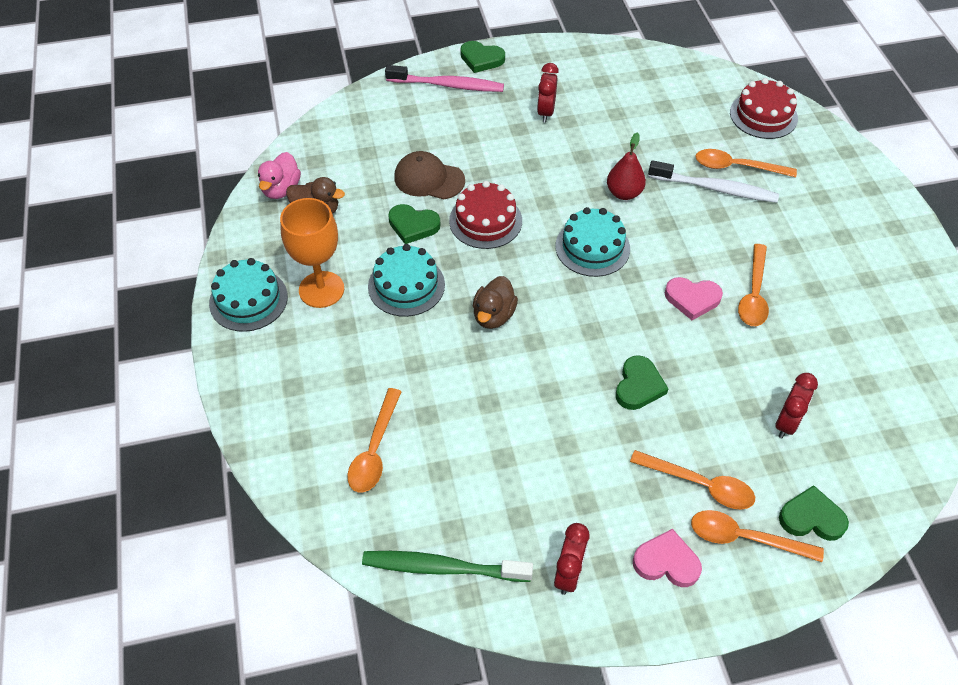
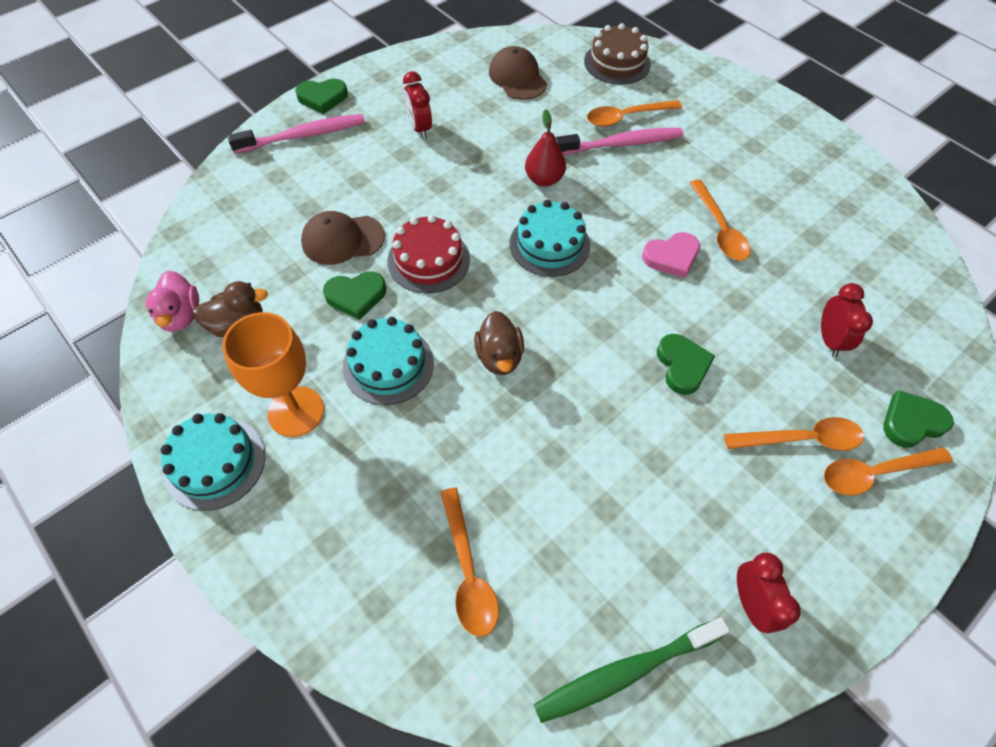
camera: 30 degrees left, 5 degrees up
(660, 98) = (517, 78): none -> brown cap
(666, 562) = (827, 537): pink heart -> none
(715, 188) = (621, 144): white toothbrush -> pink toothbrush
(763, 115) = (617, 63): red cake -> brown cake

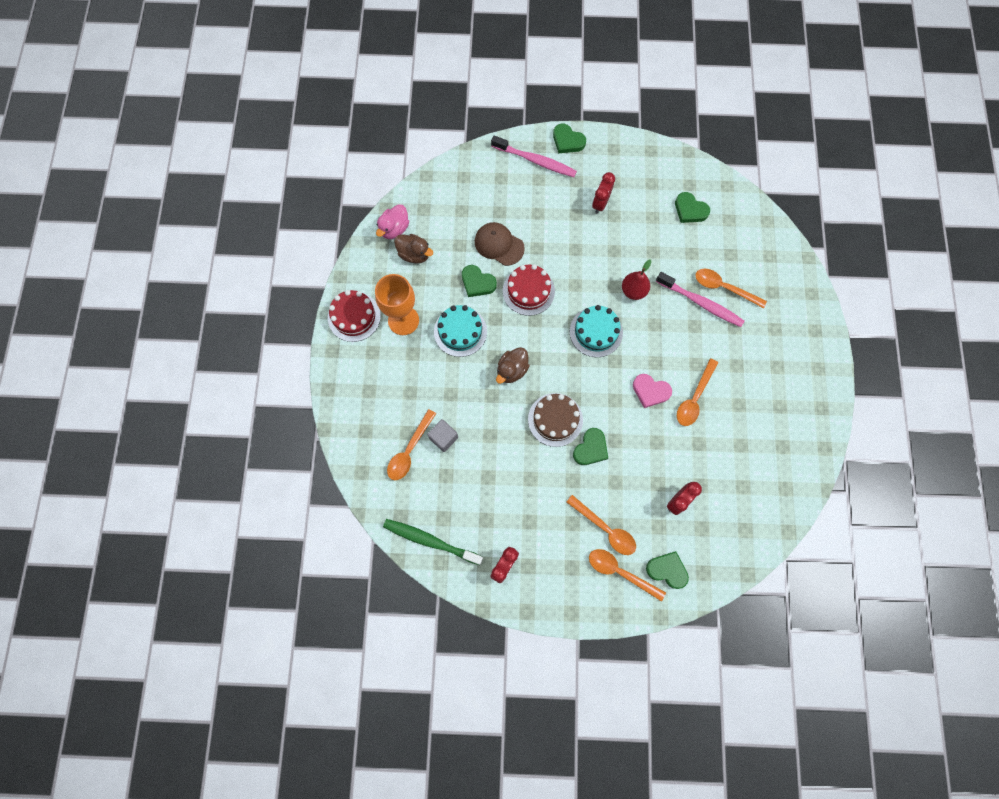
camera: 45 degrees right, 15 degrees up
(215, 463) = (354, 316): turquoise cake -> red cake
(498, 511) = (443, 438): none -> grey cube
(517, 78) = (690, 210): brown cap -> green heart
(617, 63) = (762, 245): brown cake -> brown cake (555, 419)

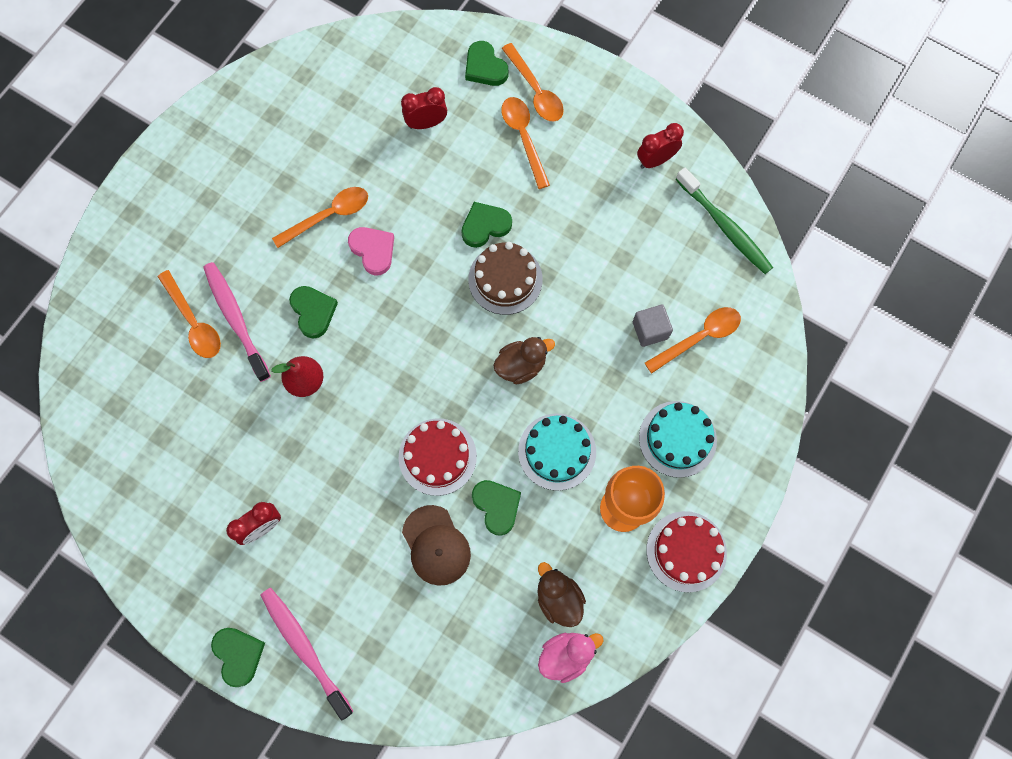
camera: 150 degrees left, 0 degrees up
(596, 332) = (388, 355): turquoise cake -> turquoise cake (677, 439)
(690, 210) = (153, 448): green heart -> green heart (313, 312)

